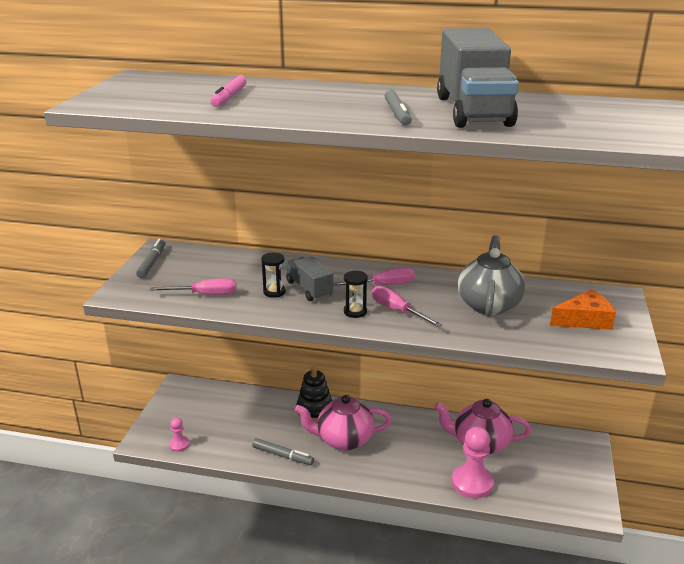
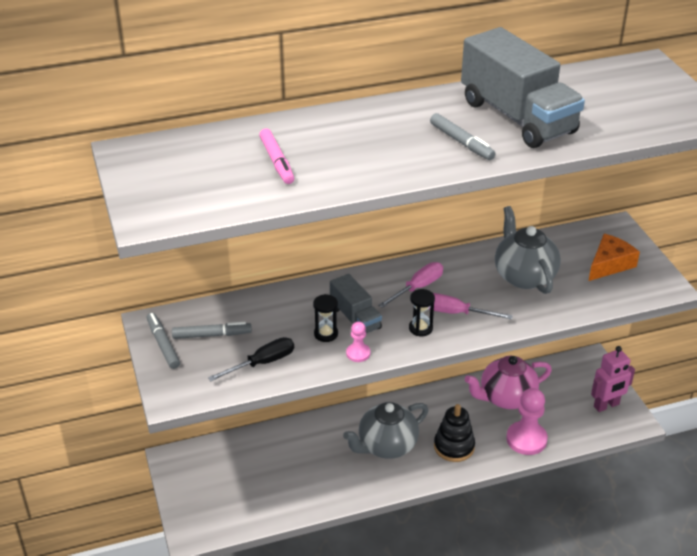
camera: 30 degrees left, 10 degrees up
(179, 444) = (233, 521): pink pawn -> pink pawn (358, 353)
(205, 294) = (262, 363): pink screwdriver -> black screwdriver
(282, 455) = (344, 487): grey marker -> grey marker (212, 335)
(309, 289) = (355, 318): grey truck -> grey truck turned 150 degrees counterclockwise
(314, 410) = (334, 426): black stacking toy -> black stacking toy (454, 447)
(343, 439) = (386, 446): pink teapot -> grey teapot
(575, 486) = (606, 405): none -> pink robot

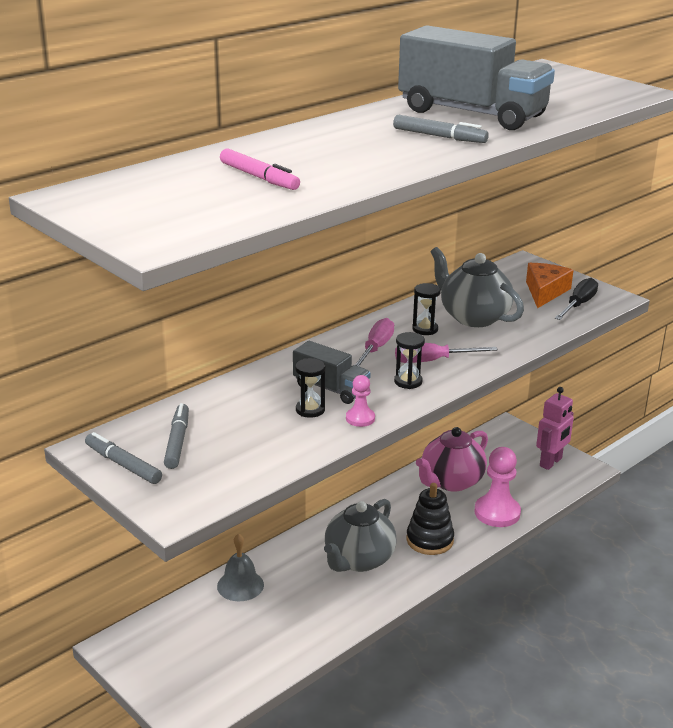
camera: 25 degrees left, 10 degrees down
(212, 335) = (177, 441): grey marker -> grey marker turned 60 degrees counterclockwise
(262, 363) = (259, 453): black screwdriver -> black screwdriver (578, 305)
(285, 438) = (240, 585): none -> grey bell
(473, 278) = (425, 329): none -> black hourglass

